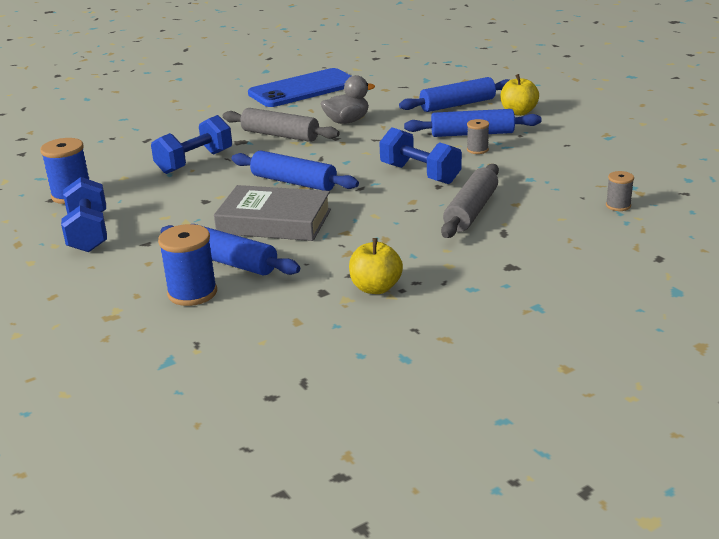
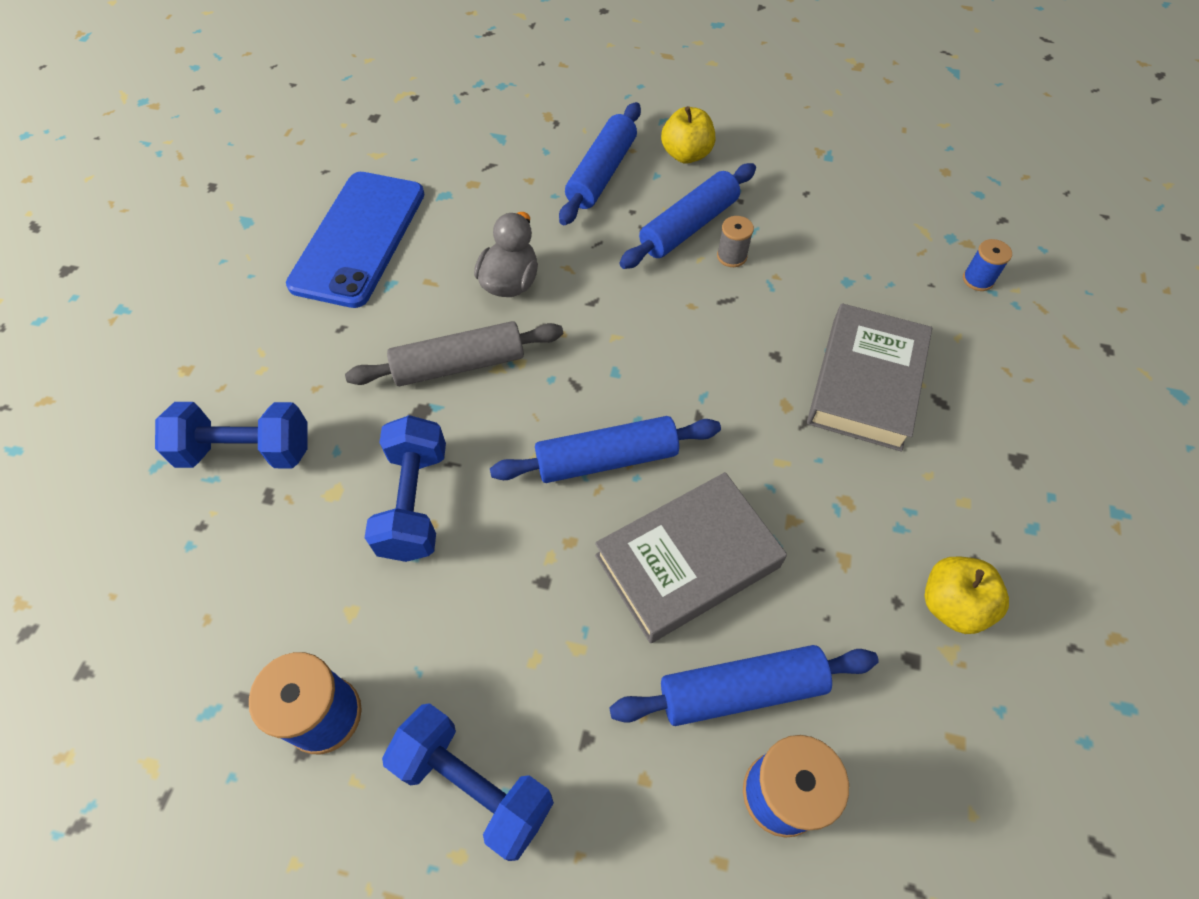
camera: 45 degrees left, 30 degrees up
(420, 174) = (729, 344): blue dumbbell -> blue dumbbell (246, 451)
(471, 211) = (865, 383): grey rolling pin -> grey book
(618, 206) = (978, 279): grey spool -> blue spool

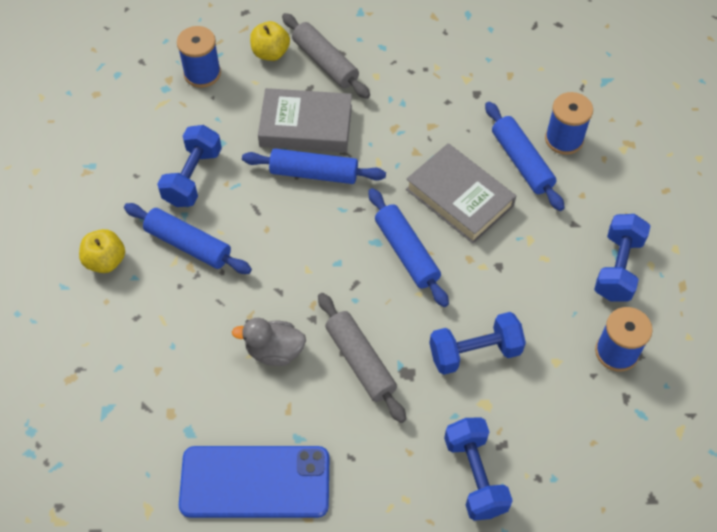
camera: 105 degrees left, 0 degrees up
(601, 173) = (140, 317): blue rolling pin -> blue rolling pin (314, 173)
(731, 256) = (213, 212): grey spool -> none
(793, 244) = (193, 177): none -> blue dumbbell
(952, 605) = (440, 79): yellow apple -> yellow apple (270, 53)
(978, 279) = (202, 73): blue spool -> blue spool, size x1.78
(996, 434) = (325, 62): none -> grey rolling pin

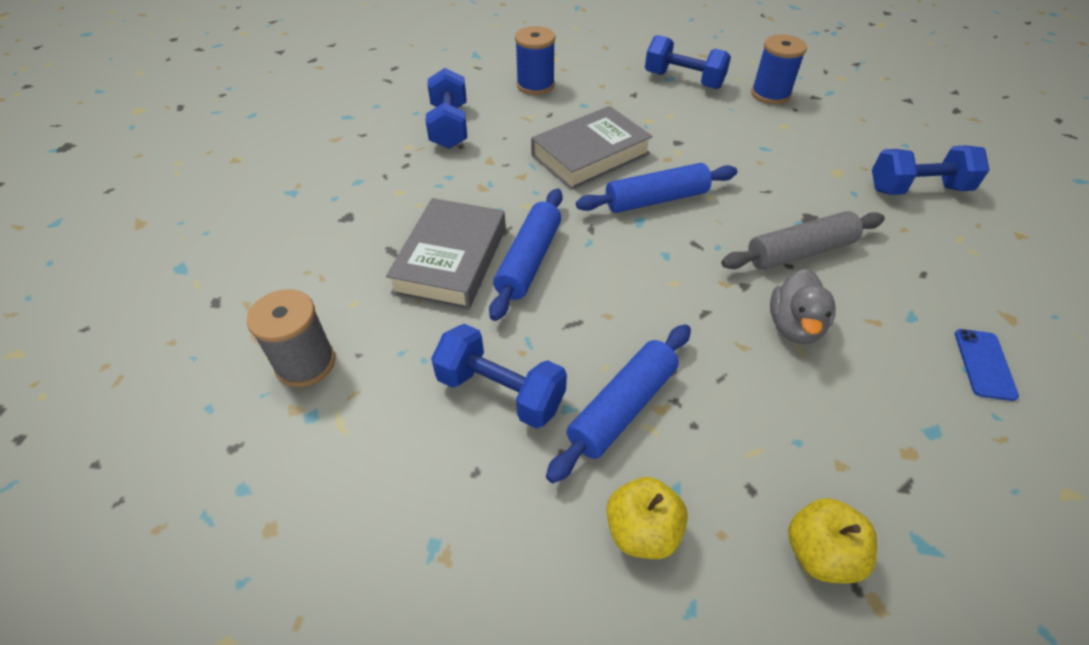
camera: 80 degrees left, 10 degrees down
(202, 73) = (305, 363): blue spool -> grey spool
(255, 482) = (984, 364): blue phone -> blue phone, size x0.44
(270, 53) = (309, 281): yellow apple -> yellow apple (820, 553)
(325, 62) = (355, 231): grey rolling pin -> none
(474, 352) = (779, 170): blue dumbbell -> blue dumbbell (449, 126)
(521, 162) = (555, 111): blue rolling pin -> none

